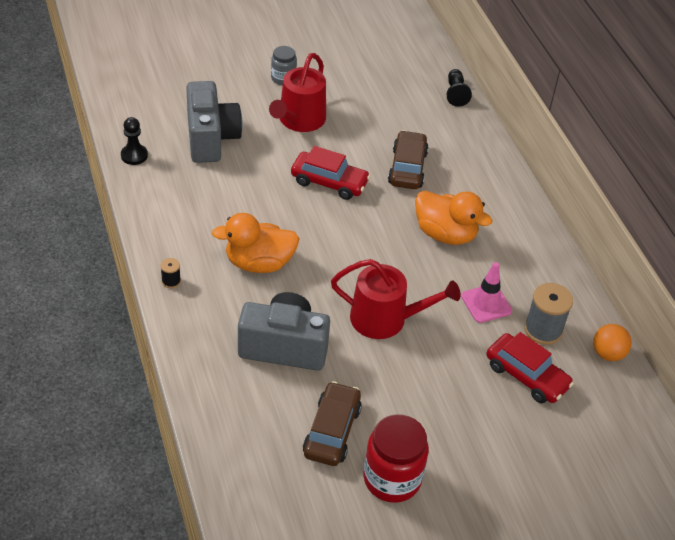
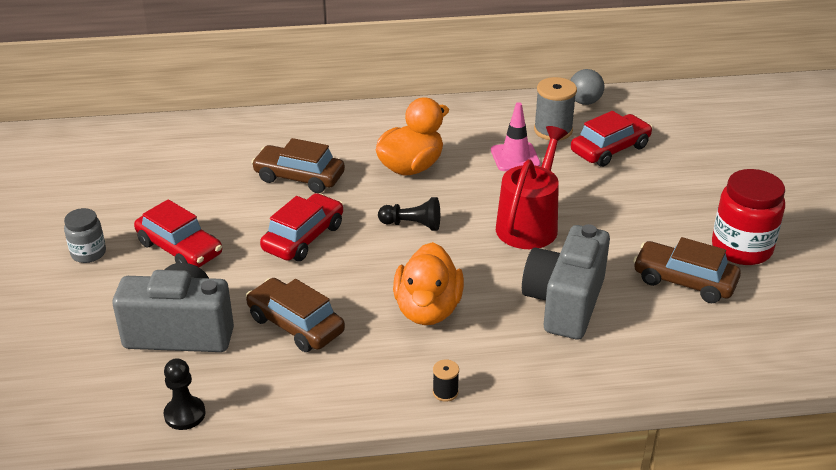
camera: 75 degrees left, 10 degrees down
(228, 193) = (295, 325): none -> brown car
(299, 120) = (180, 248): red watering can -> red car
(456, 94) = (188, 127): black pawn -> black pawn (412, 225)
(608, 353) = (584, 102): orange ball -> grey ball

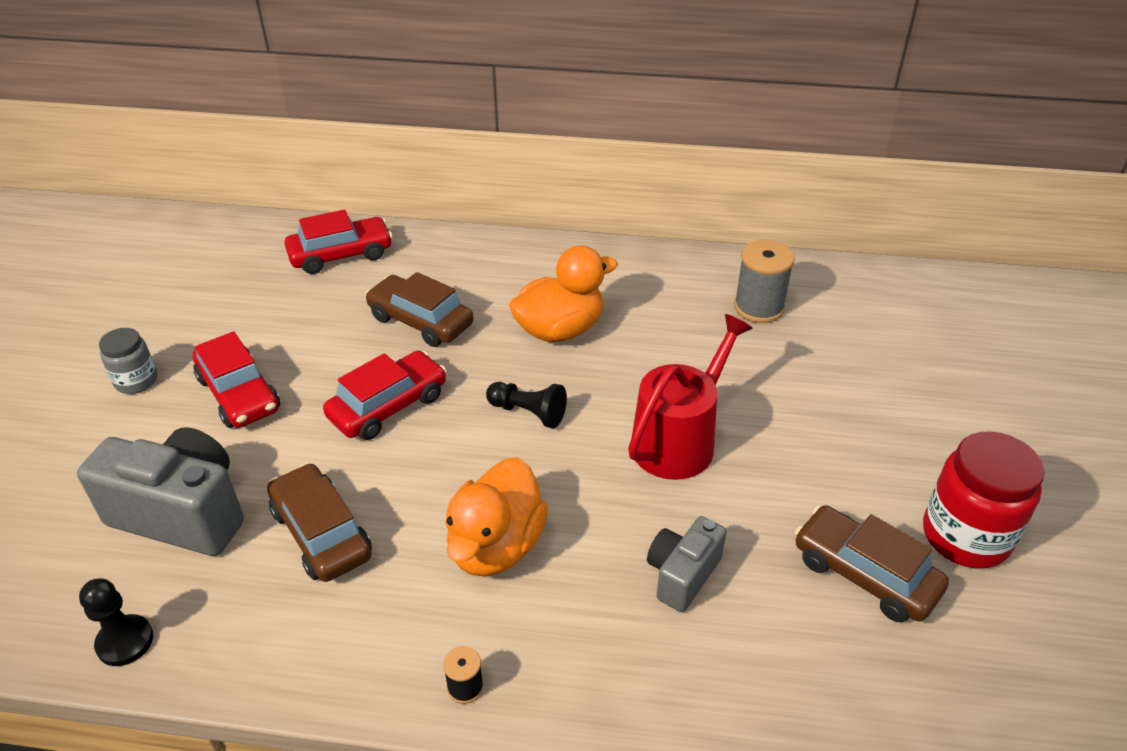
camera: 15 degrees right, 5 degrees up
(515, 157) = (696, 338): pink traffic cone -> none
(564, 303) = (682, 575): grey camera -> grey camera, size x0.57
(584, 102) = (814, 273): grey ball -> none
(610, 149) = (825, 347): red car -> red car (341, 255)

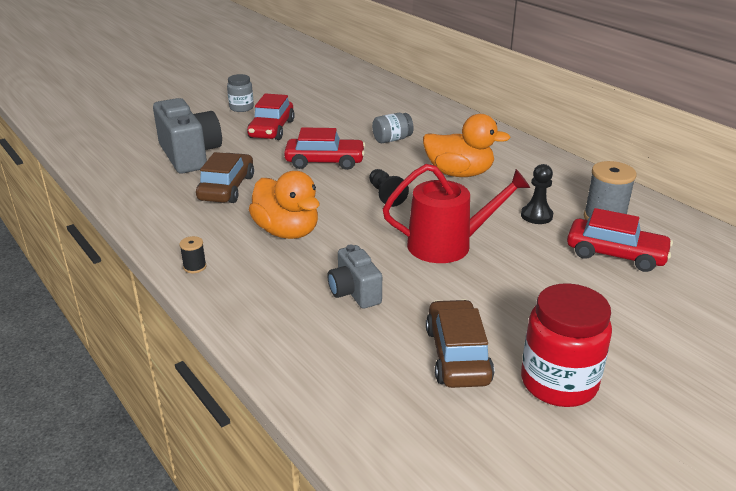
camera: 45 degrees right, 10 degrees down
(125, 642) = (112, 181): black pawn -> black pawn (536, 216)
(341, 255) = (396, 101): red car -> red car (615, 254)
(420, 321) = (392, 139): brown car -> grey jar
(496, 546) = (287, 231): orange duck -> orange duck turned 105 degrees counterclockwise
(682, 575) = (354, 292): grey camera -> grey camera turned 105 degrees counterclockwise

